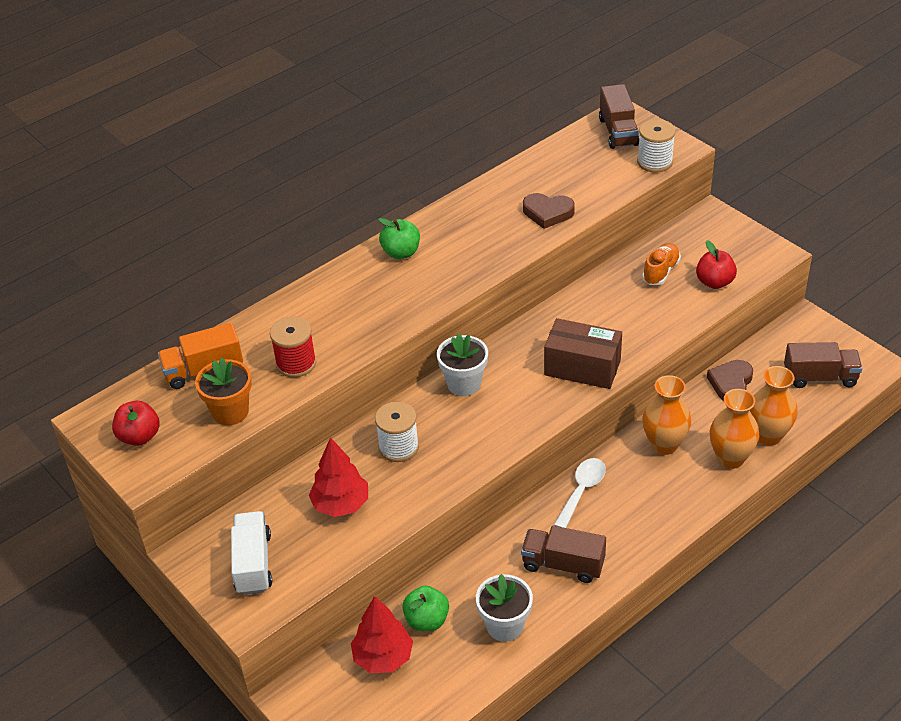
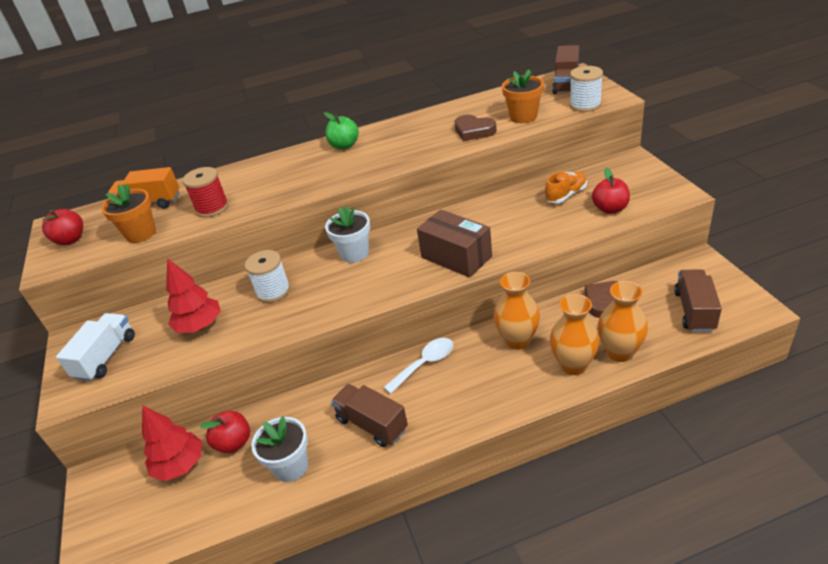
camera: 25 degrees right, 5 degrees down
(426, 620) = (234, 443): green apple -> red apple
(594, 186) = (523, 117): none -> orange flower pot
(820, 377) = (694, 311): brown truck -> brown truck turned 105 degrees counterclockwise

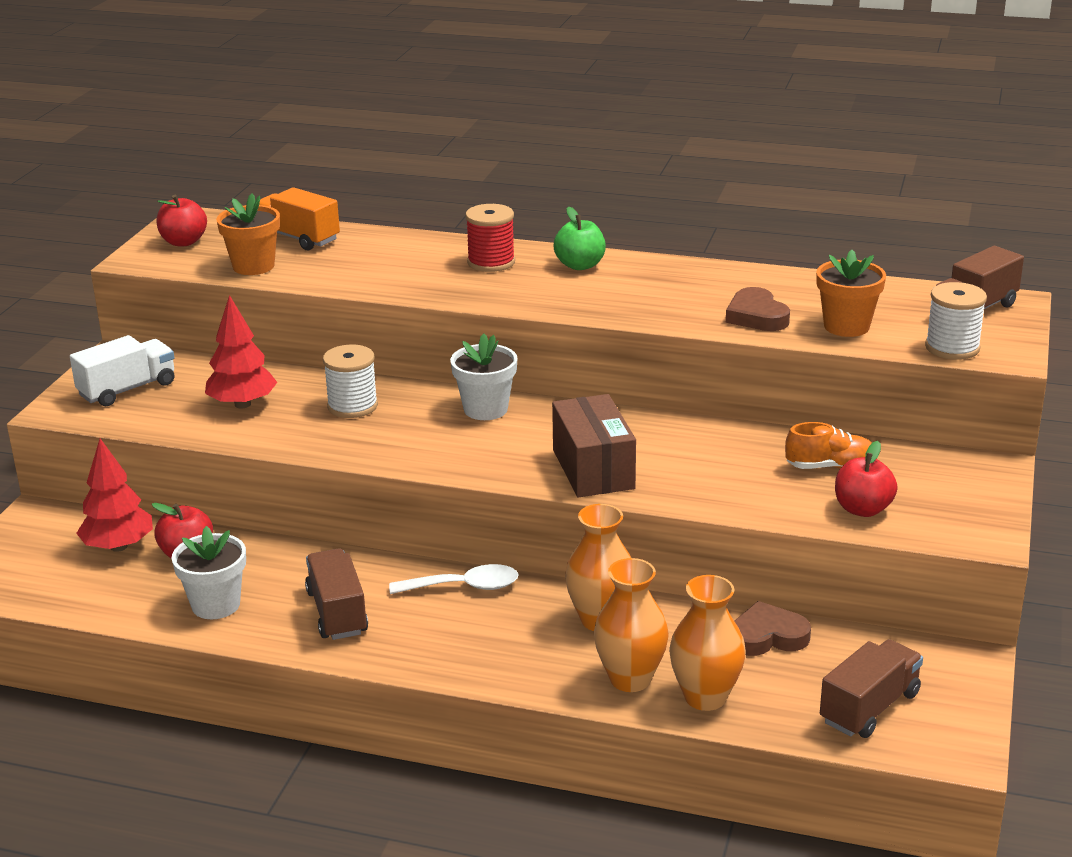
camera: 30 degrees right, 10 degrees down
(212, 208) = (352, 271): red spool -> red spool (491, 262)

